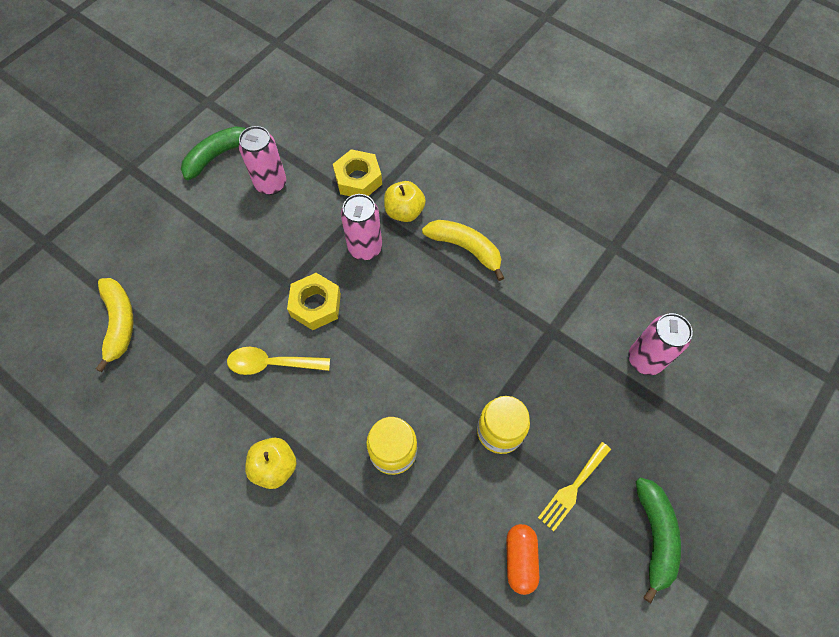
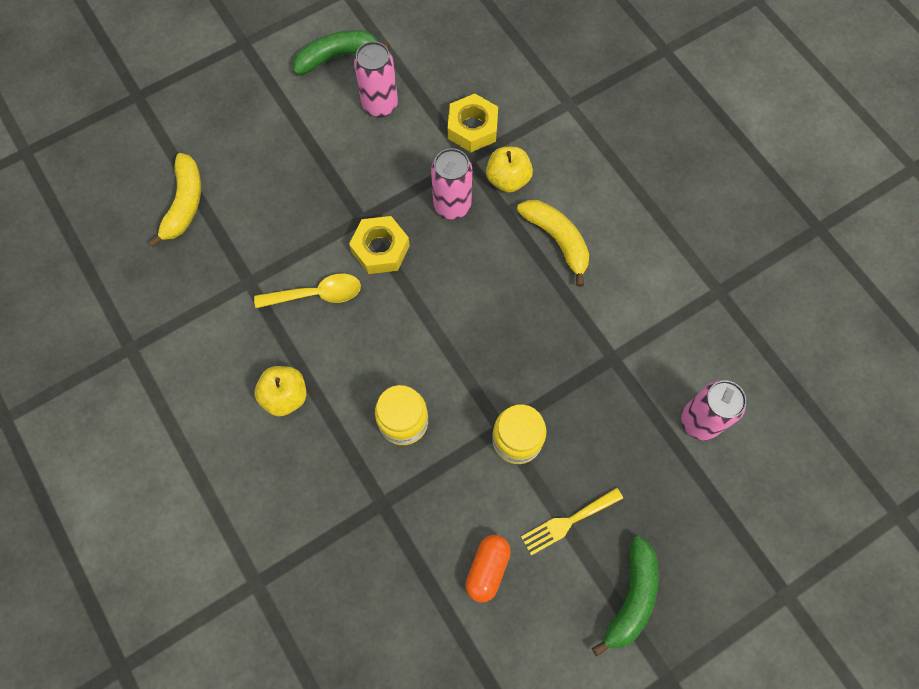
camera: 20 degrees right, 5 degrees up
(272, 364) = (316, 294): yellow spoon -> yellow spoon turned 150 degrees clockwise

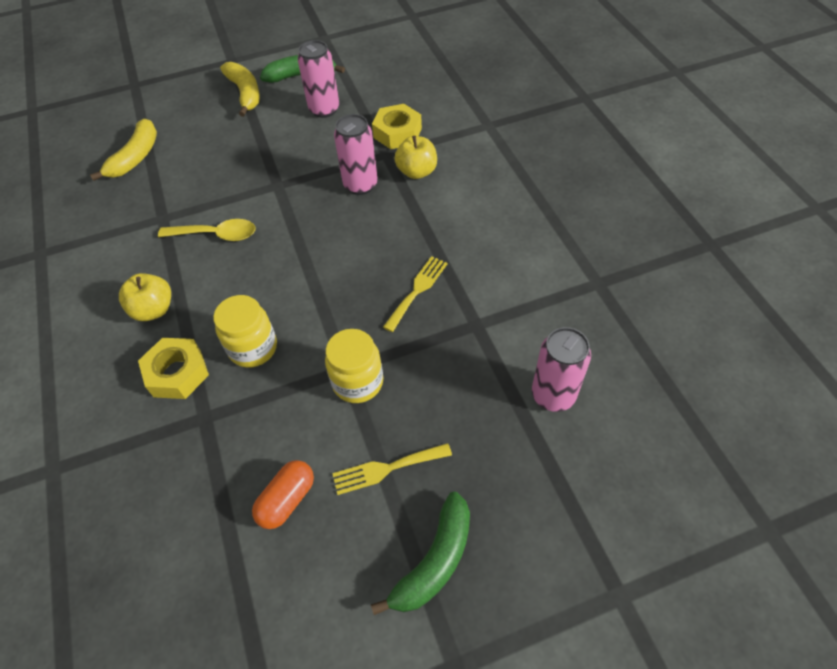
camera: 15 degrees right, 15 degrees down
(380, 249) = (285, 208): yellow nut -> yellow nut (177, 373)
(546, 328) = (417, 290): none -> yellow fork
(557, 240) = (448, 221): yellow banana -> yellow banana (245, 93)

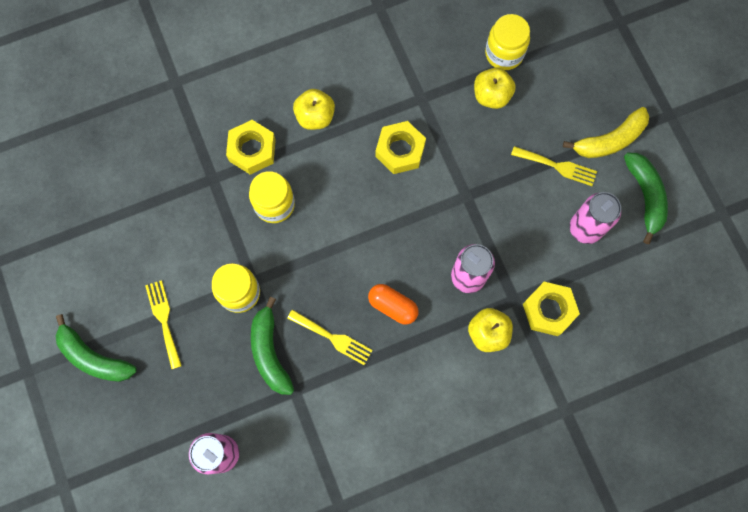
camera: 85 degrees right, 20 degrees up
(136, 157) = (504, 54): yellow banana -> yellow jar
(177, 166) = (491, 96): none -> yellow apple
(216, 235) = (400, 150): yellow spoon -> yellow nut
(261, 124) = (557, 166): none -> yellow fork
(287, 500) = (143, 250): orange capsule -> orange capsule (393, 306)
(432, 349) = (270, 352): none -> green banana

